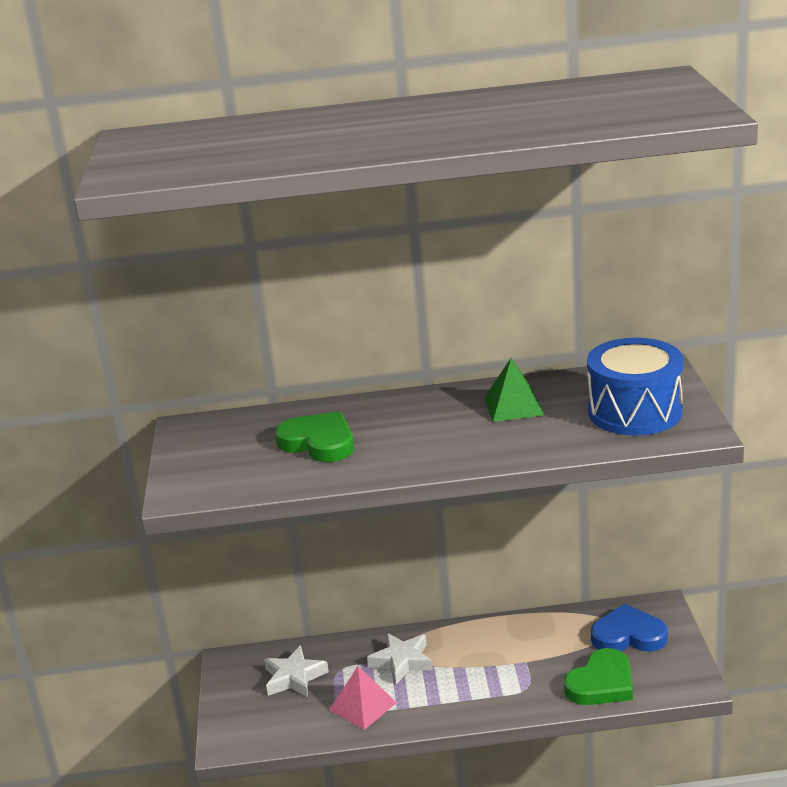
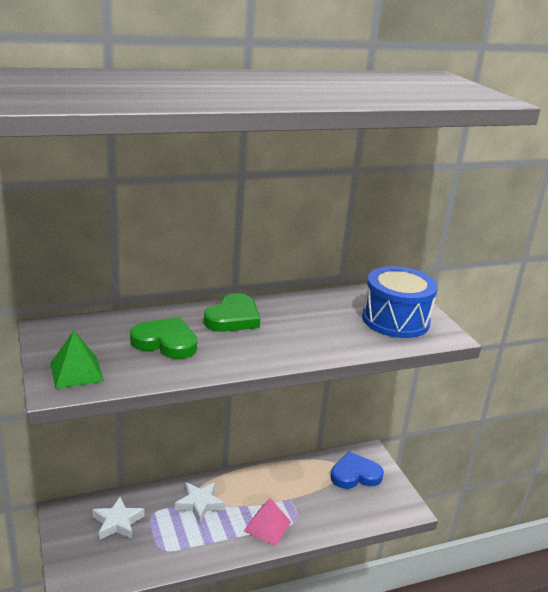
camera: 20 degrees left, 0 degrees up
(363, 706) = (177, 543): pink pyramid -> pink pyramid (267, 526)
(513, 406) = (306, 314): green pyramid -> green pyramid (76, 372)
(601, 683) = (348, 513): green heart -> green heart (233, 318)

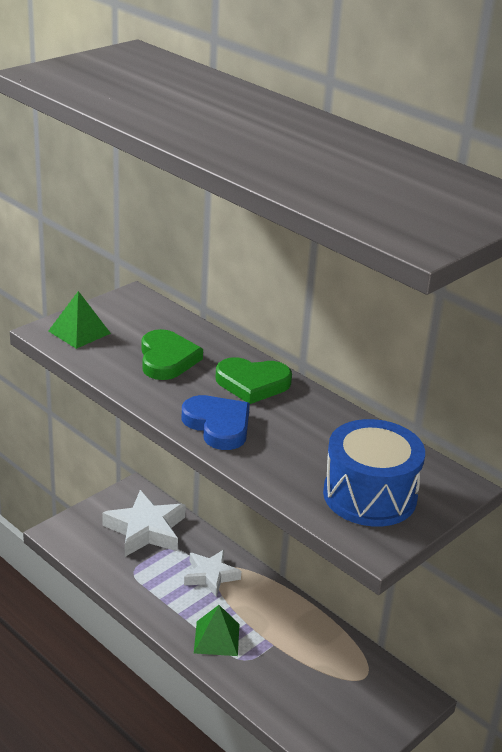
camera: 65 degrees right, 5 degrees up
(117, 522) = (146, 530): white star -> white star, size x1.53
(267, 526) = (216, 638): pink pyramid -> green pyramid
(355, 475) = (362, 693): blue heart -> blue heart (218, 425)

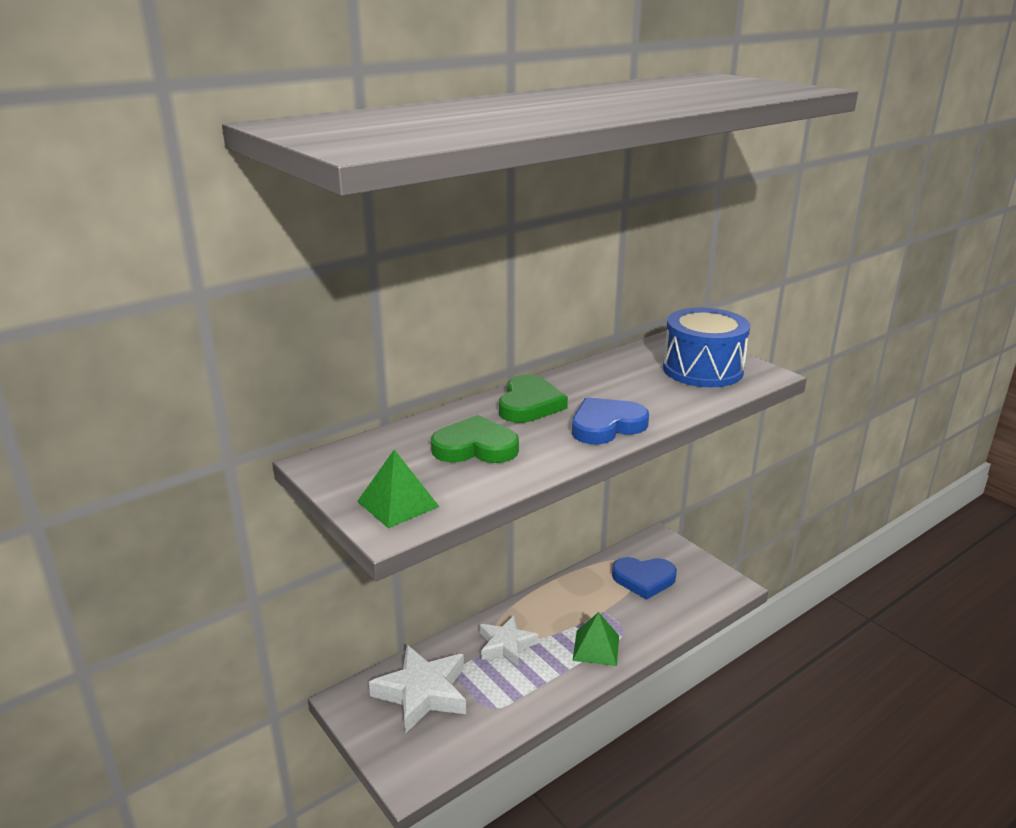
camera: 80 degrees left, 5 degrees down
(334, 679) = (644, 579): none -> blue heart

